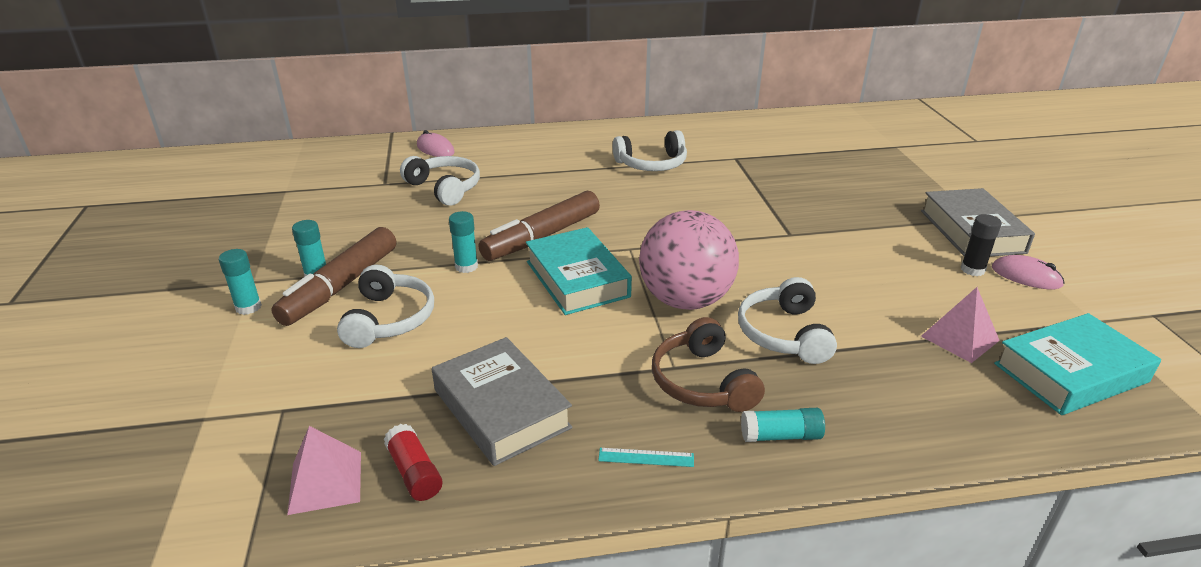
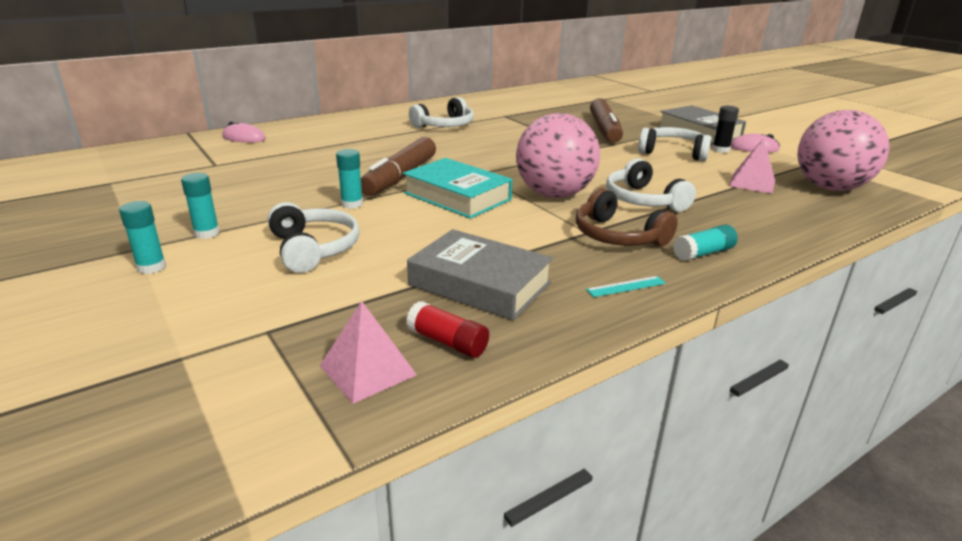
camera: 25 degrees left, 5 degrees down
(340, 286) = (240, 236): brown marker -> brown marker (604, 129)
(445, 188) = (279, 160): white headphones -> white headphones (673, 152)
(1071, 373) = (830, 188): turquoise book -> pink ball

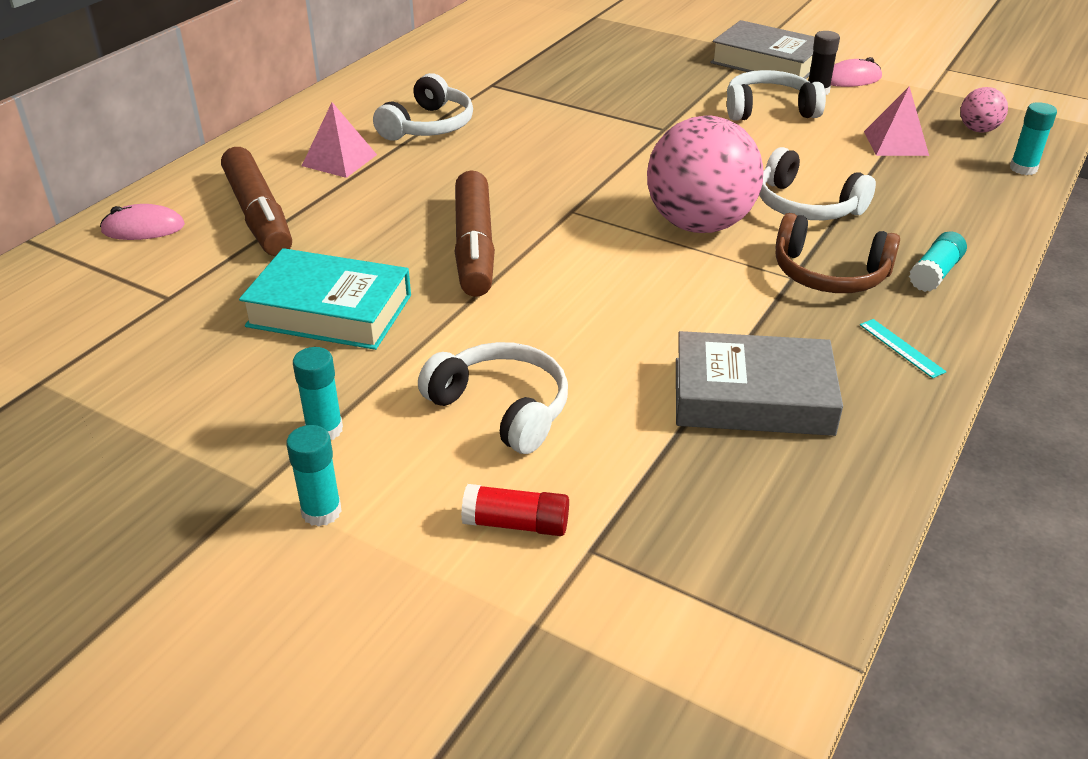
camera: 25 degrees left, 10 degrees up
(352, 204) = (464, 316): turquoise glue stick -> turquoise glue stick (1023, 168)
(367, 370) = (757, 557): pink pyramid -> pink pyramid (339, 160)
(447, 342) = (799, 489): red glue stick -> red glue stick (516, 524)
(457, 196) = (586, 262): turquoise book -> turquoise book (330, 310)
(604, 129) = (650, 84): brown marker -> brown marker (258, 215)
(626, 286) = (901, 348): turquoise ruler -> turquoise ruler turned 75 degrees counterclockwise
(830, 188) = (978, 130): pink ball -> pink ball, size x0.45

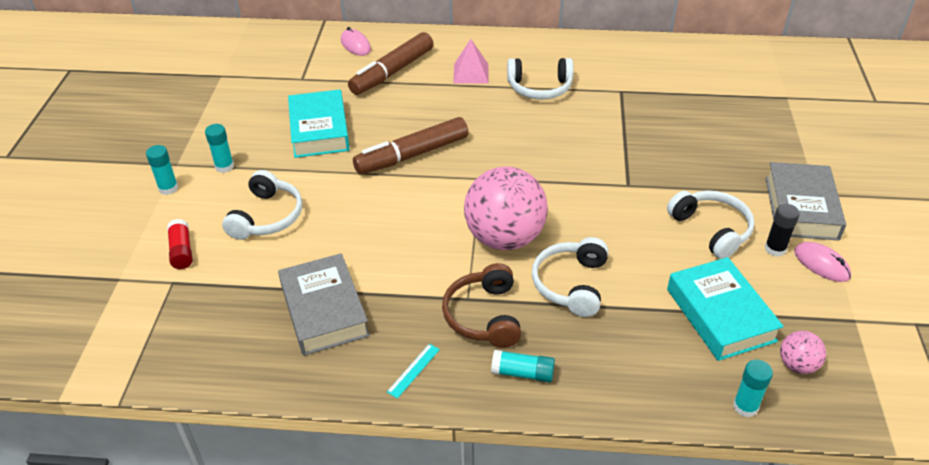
camera: 65 degrees right, 5 degrees up
(896, 143) = (720, 315): pink pyramid -> turquoise book

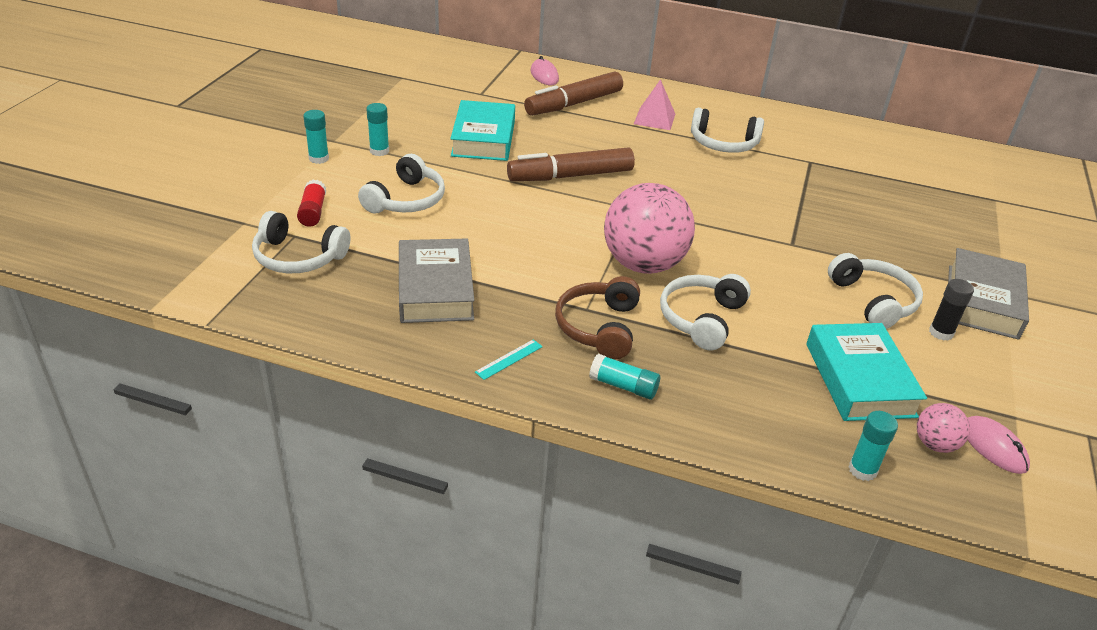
camera: 10 degrees right, 5 degrees down
(183, 306) = (298, 257): none -> white headphones
(821, 264) = (991, 357): pink mouse -> pink mouse (993, 447)

